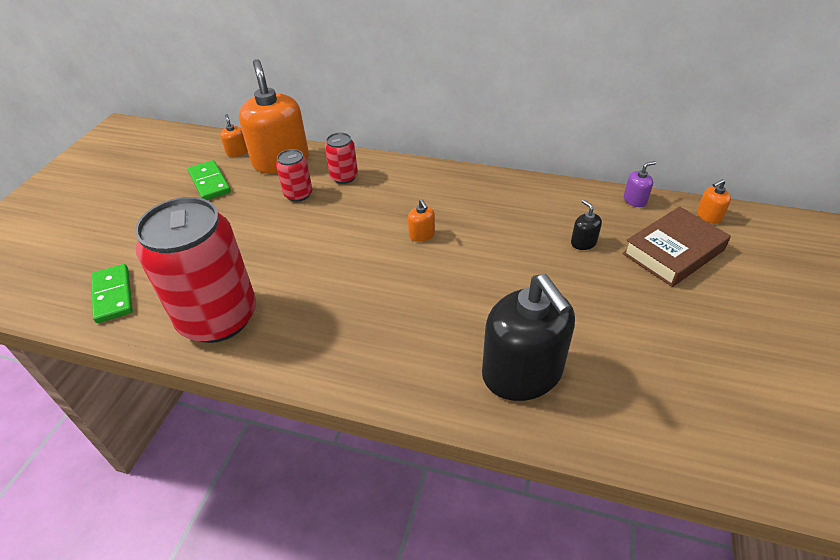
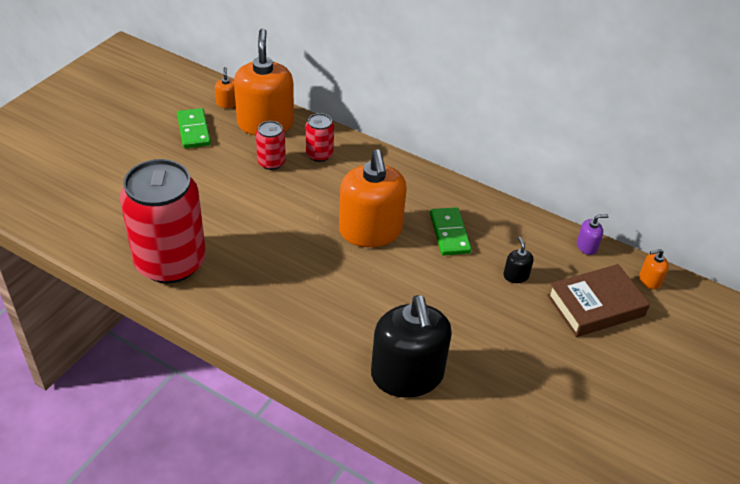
camera: 10 degrees right, 0 degrees up
(113, 295) = (88, 220): green domino -> green domino (449, 233)
(422, 235) = (370, 231): orange soap dispenser -> orange soap dispenser, size x2.49

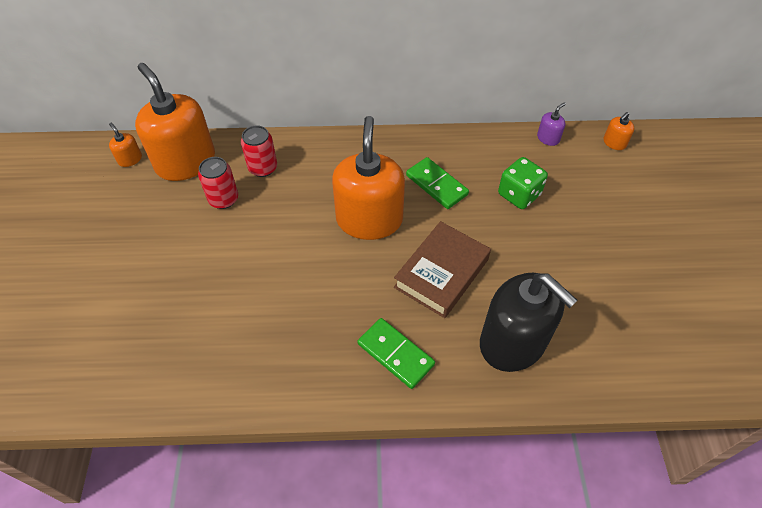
camera: 30 degrees left, 10 degrees up
(170, 262) = (206, 362): red can -> none
(194, 130) = (117, 205): green domino -> green domino (395, 354)
(370, 231) = (369, 219): orange soap dispenser -> orange soap dispenser turned 135 degrees counterclockwise
(516, 275) = (519, 195): black soap dispenser -> green dice
(595, 306) = (597, 187): brown book -> brown book (442, 273)

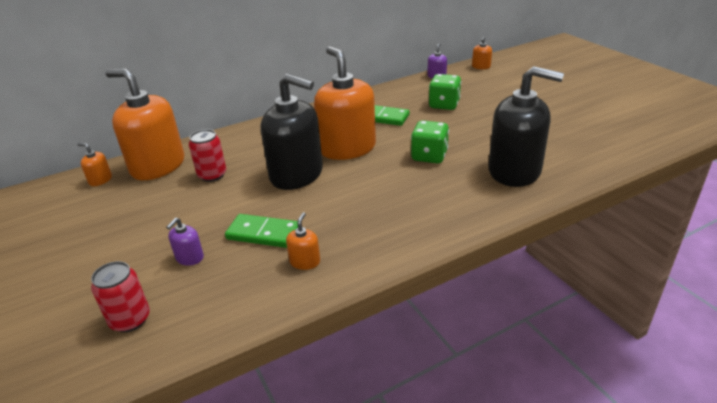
camera: 25 degrees left, 20 degrees down
(145, 304) = (189, 258): none -> purple soap dispenser
(231, 362) = (305, 262): none -> orange soap dispenser
(263, 168) = (233, 149): red can -> red can (130, 319)
(297, 236) = (297, 174): none -> black soap dispenser
(395, 354) = (437, 207): green domino -> green domino (264, 233)
(442, 273) = (429, 156): brown book -> green dice

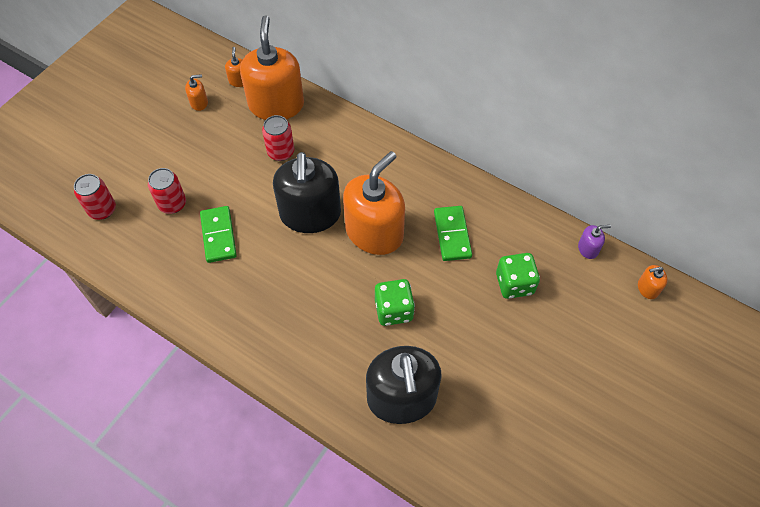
camera: 60 degrees right, 25 degrees up
(189, 258) = (172, 204): purple soap dispenser -> red can
(305, 262) = (196, 282): orange soap dispenser -> orange soap dispenser (199, 102)

